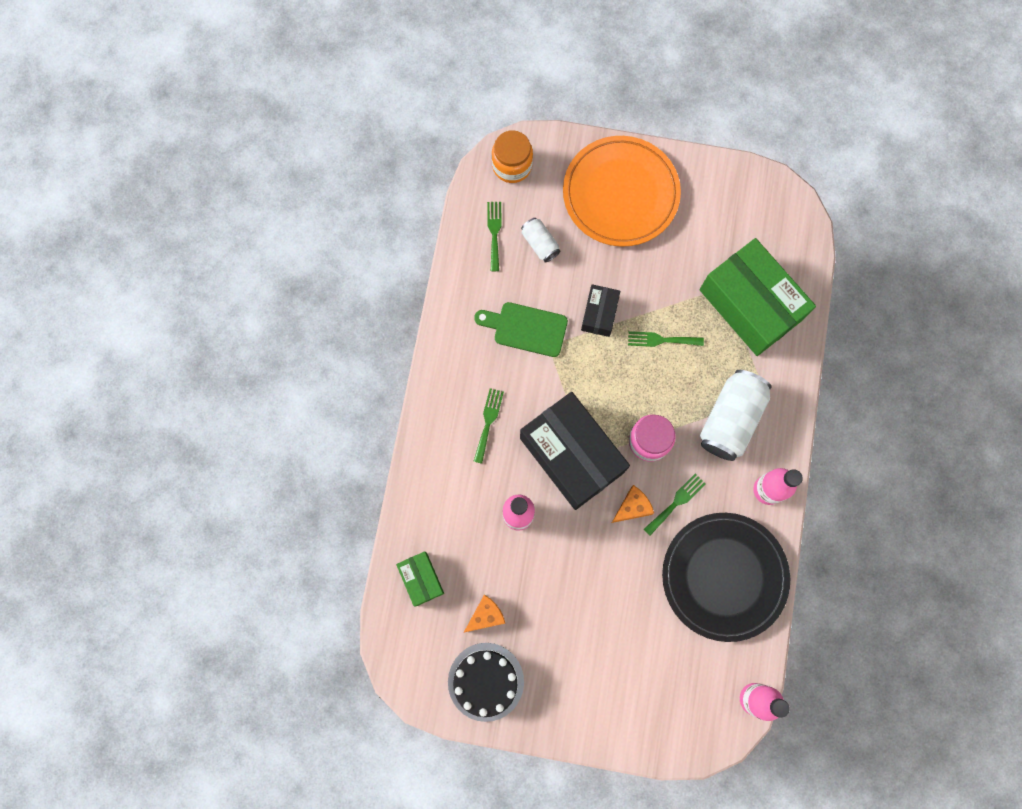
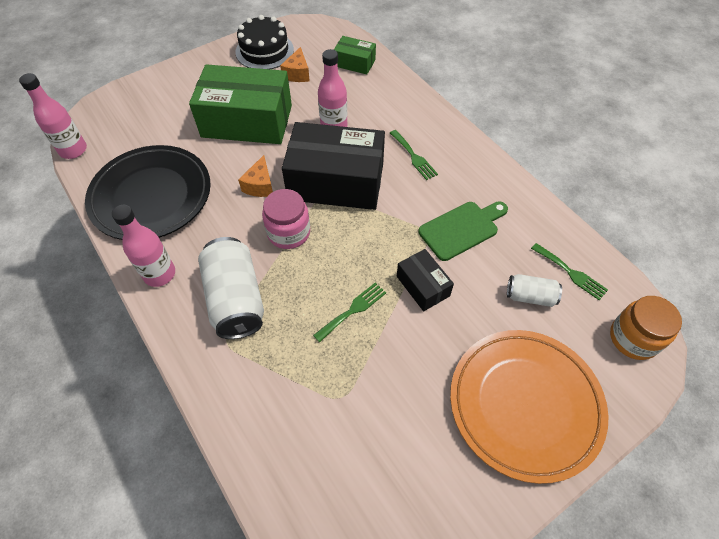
camera: 135 degrees right, 20 degrees down
(676, 502) = (229, 212): green fork -> none
(750, 305) = (303, 412): green box -> green box (247, 121)

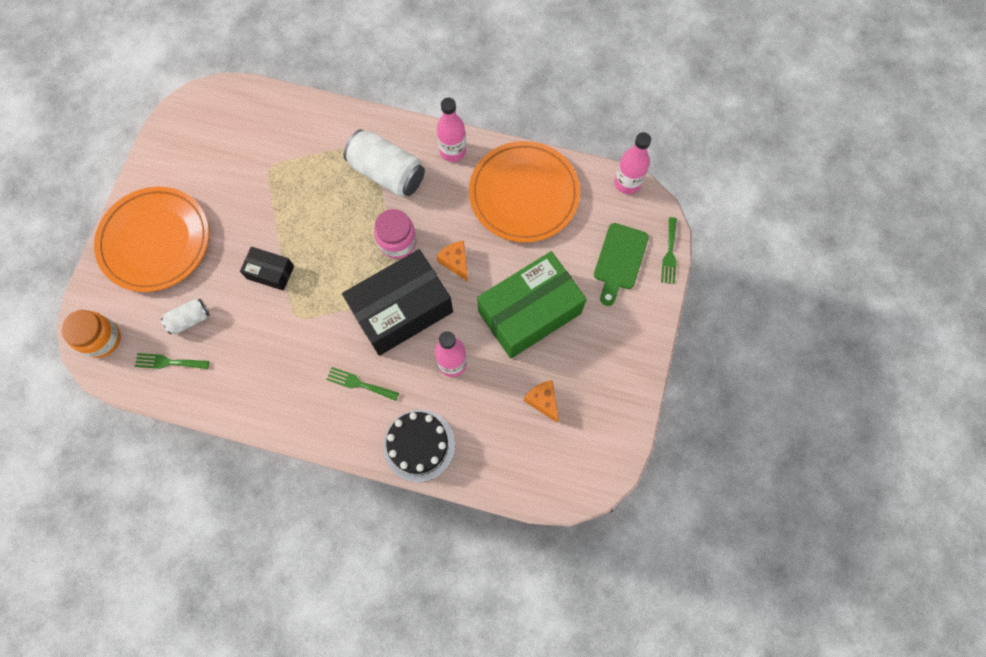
camera: 140 degrees right, 15 degrees up
(151, 196) = (524, 194): black plate -> orange plate
(264, 51) = (603, 406): black cake -> black cake (419, 445)
(353, 310) = (305, 221): green fork -> green fork (669, 254)
(354, 63) = (504, 460): green box -> none
(461, 229) = (272, 340): green cutting board -> green cutting board (619, 260)

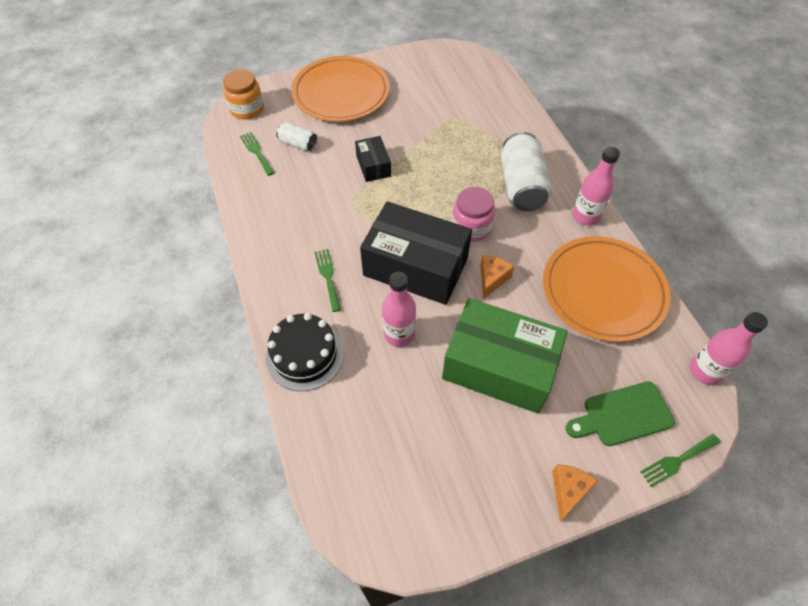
camera: 55 degrees right, 15 degrees down
(543, 401) = (423, 435): orange cheese -> orange cheese (568, 491)

